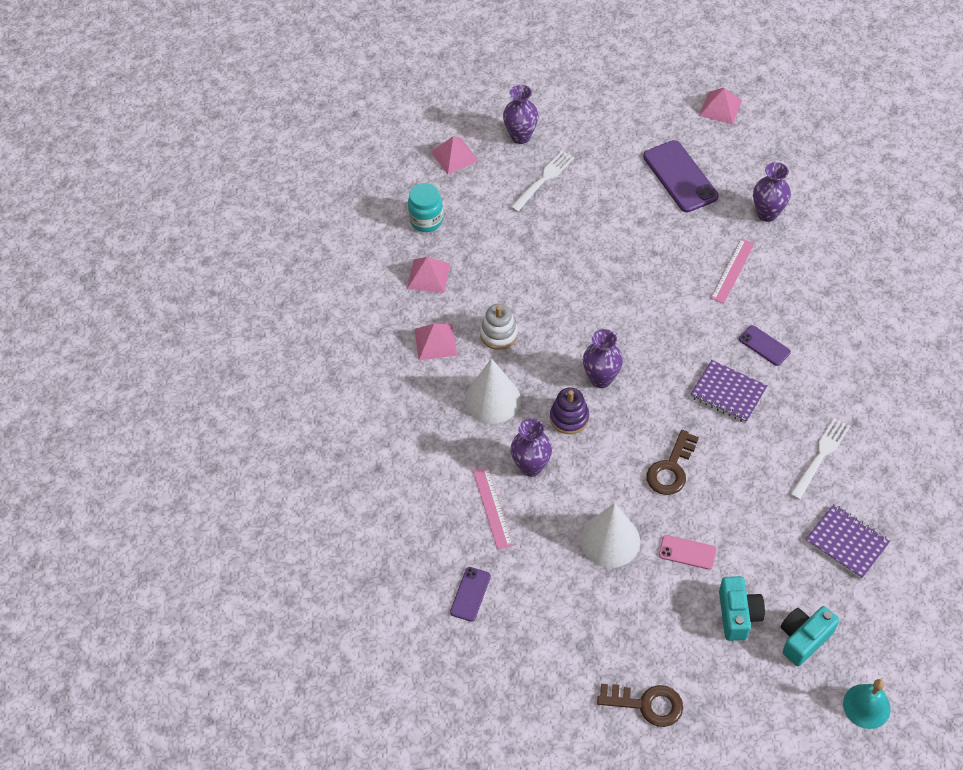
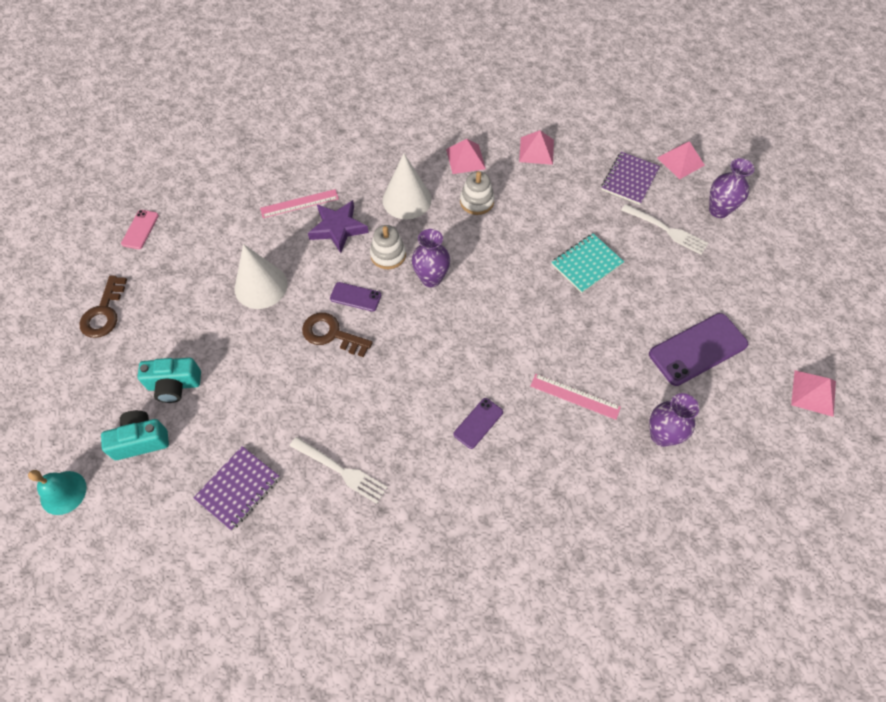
camera: 85 degrees right, 5 degrees up
(426, 220) = (599, 145): turquoise jar -> none
(470, 594) = (222, 192): purple phone -> purple phone (355, 297)
(531, 466) = (338, 228): purple vase -> purple star
(569, 418) = (388, 255): purple stacking toy -> white stacking toy
(584, 247) = (586, 264): none -> turquoise notebook
(687, 552) = (242, 345): pink phone -> pink phone (140, 229)
(728, 393) = (417, 386): purple notebook -> purple notebook (629, 179)
(803, 639) = (141, 440): turquoise camera -> turquoise camera turned 60 degrees counterclockwise

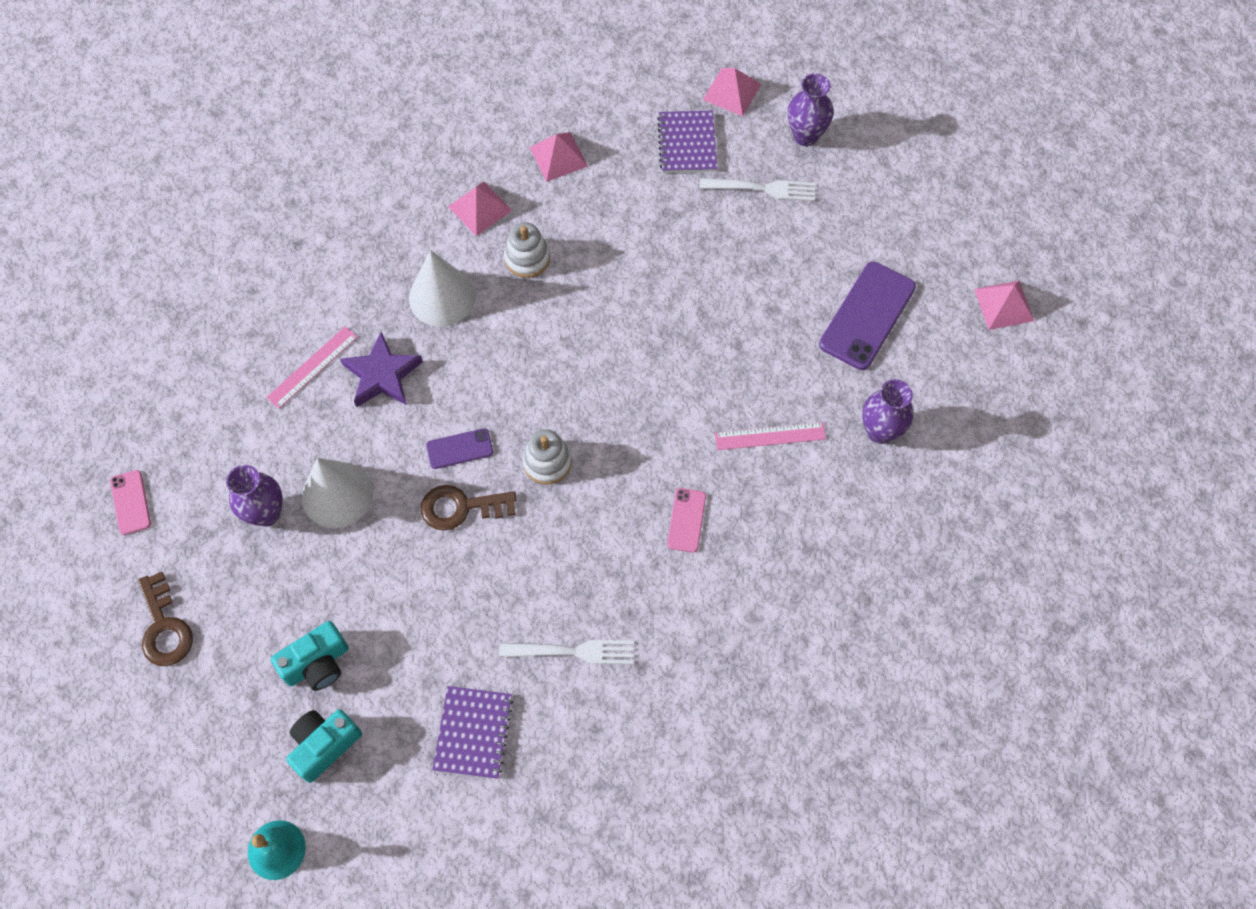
camera: 30 degrees left, 5 degrees up
(388, 255) = (464, 378): white stacking toy -> white stacking toy (547, 462)
(431, 278) = (533, 381): purple vase -> purple vase (266, 513)
(478, 423) = (686, 520): purple phone -> pink phone
(586, 264) = (697, 275): turquoise notebook -> none

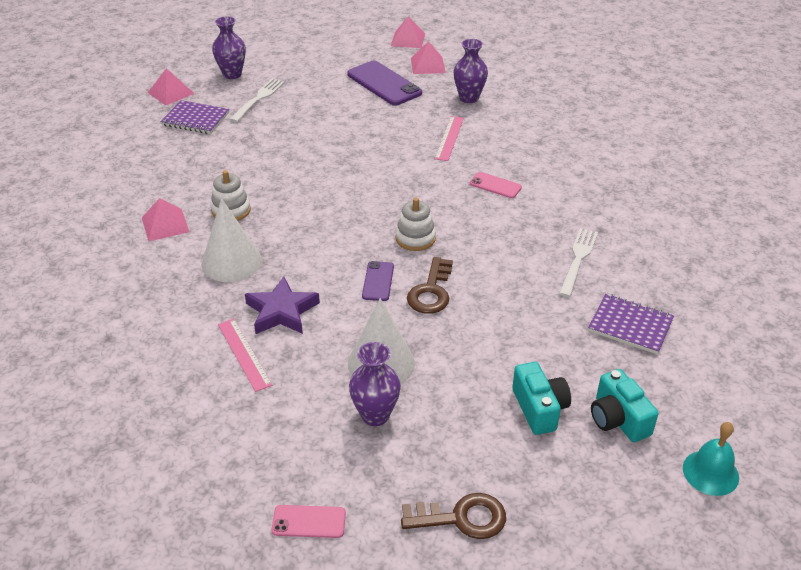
camera: 70 degrees left, 25 degrees down
(558, 156) = (153, 176): pink pyramid -> pink pyramid (428, 65)

